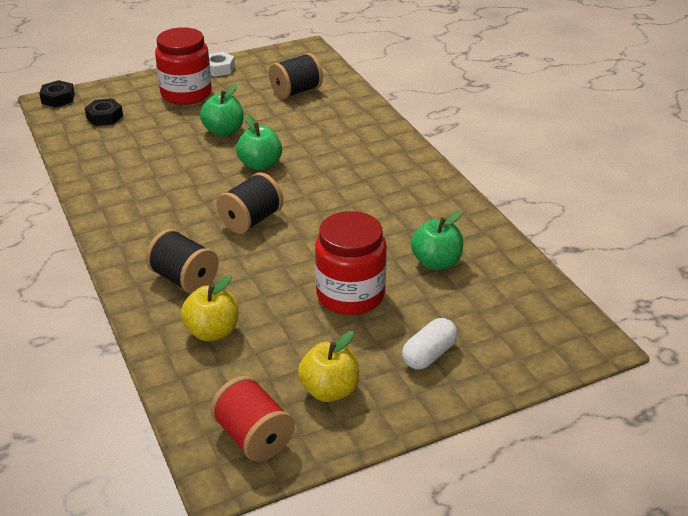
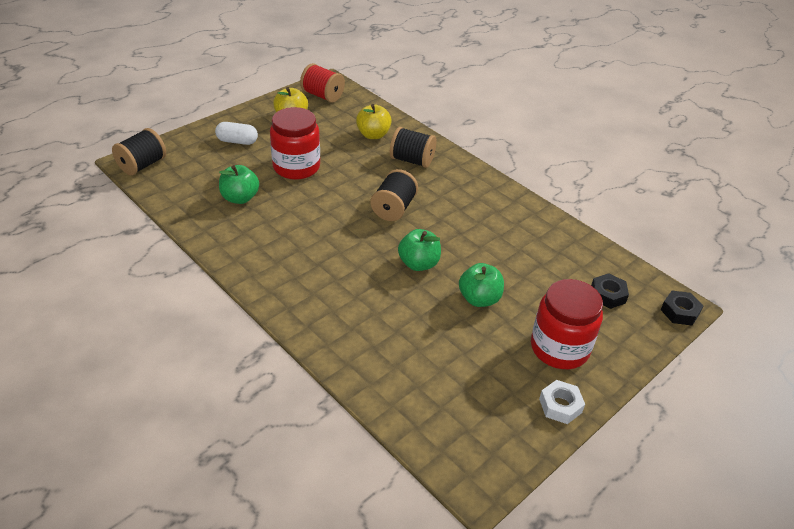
camera: 160 degrees right, 5 degrees up
(296, 91) = (441, 380): black spool -> black spool (142, 165)
(429, 355) = (237, 141): white capsule -> white capsule turned 75 degrees clockwise

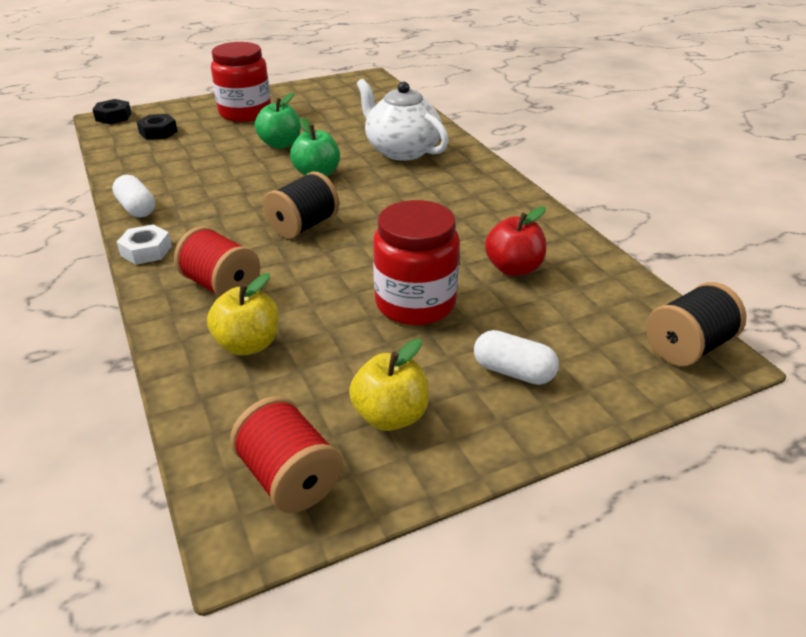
camera: 160 degrees left, 5 degrees down
(240, 198) = (513, 268): green apple -> red apple
(359, 312) = (401, 150): none -> white teapot
(412, 160) = (221, 286): black spool -> red spool
(520, 204) = (137, 208): none -> white capsule
(560, 405) = (280, 93): white nut -> white nut (146, 251)

